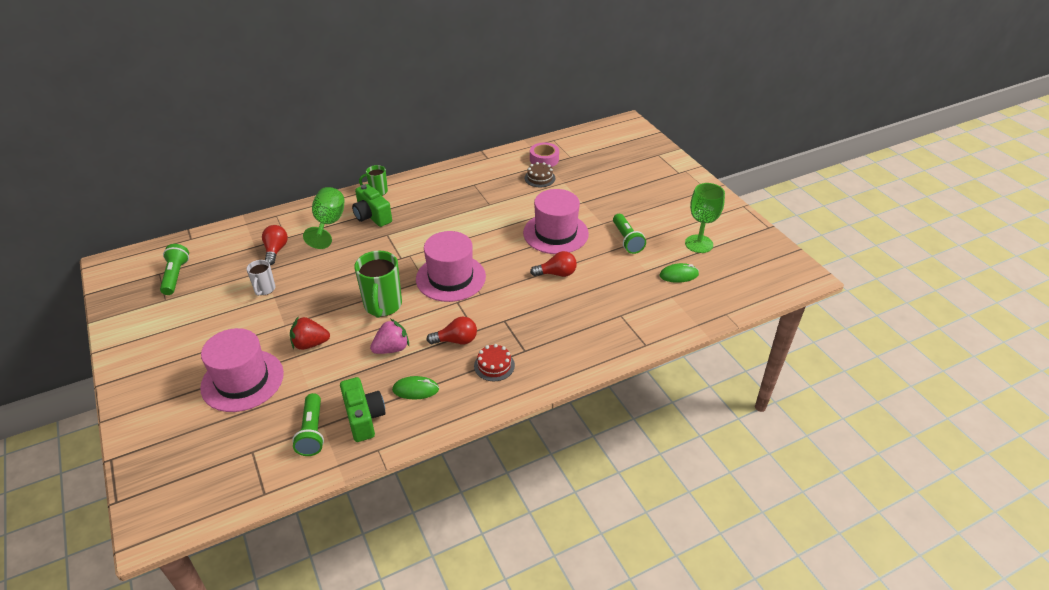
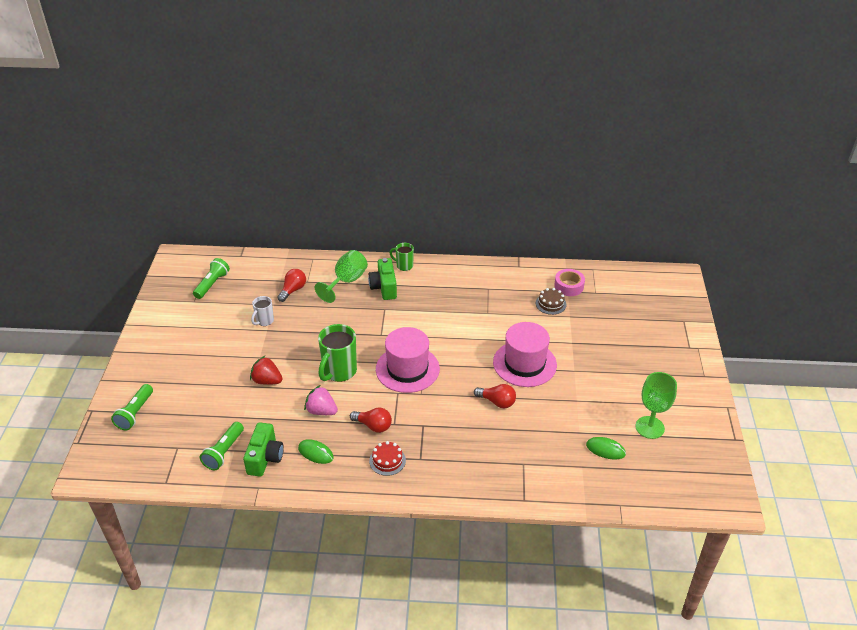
camera: 30 degrees right, 0 degrees up
(242, 380) = (204, 389): pink hat -> none
(392, 348) = (321, 411): pink strawberry -> pink strawberry turned 150 degrees counterclockwise
(627, 240) = (584, 396): green flashlight -> green flashlight (135, 413)

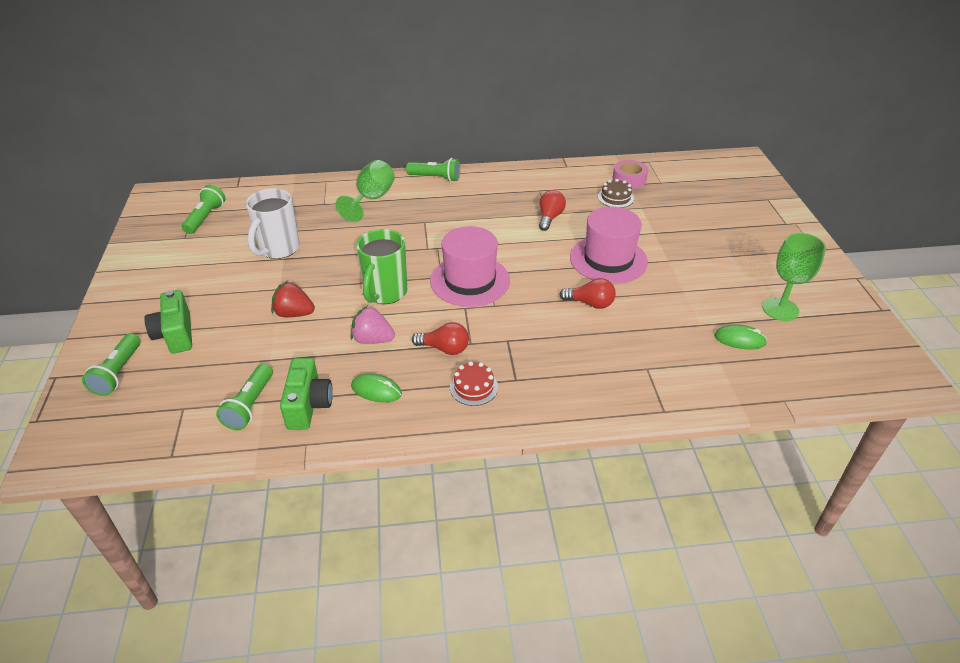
camera: 10 degrees left, 0 degrees up
(264, 321) = (278, 249): white mug -> white mug, size x1.80
(293, 290) = (308, 214): red light bulb -> red light bulb (549, 218)
(384, 287) = (418, 201): green camera -> green camera (176, 334)
(404, 266) = (435, 178): green mug -> green flashlight

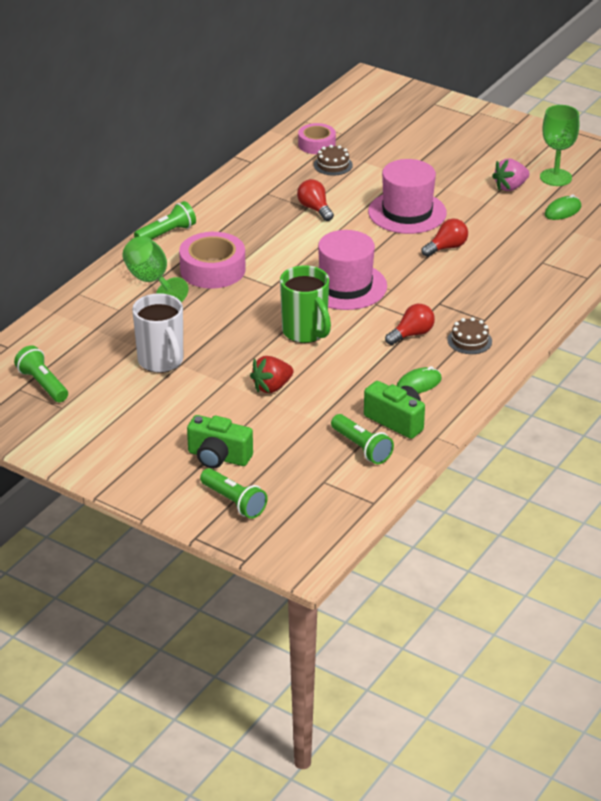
camera: 50 degrees left, 5 degrees down
(373, 339) = (357, 362): pink strawberry -> pink strawberry (510, 187)
(416, 215) = (212, 269): none -> pink tape
(473, 387) = (469, 341): red cake -> brown cake

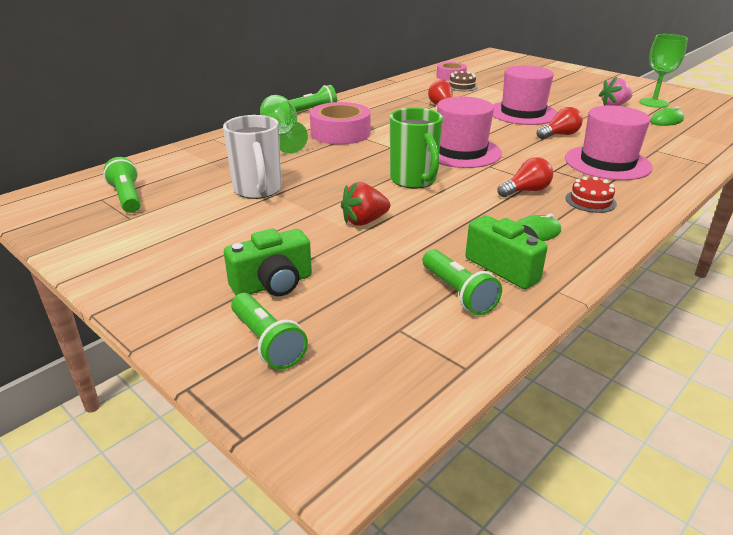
camera: 10 degrees right, 5 degrees down
(218, 457) = (273, 284): green camera -> green camera turned 60 degrees counterclockwise
(469, 341) = (590, 201): brown cake -> red cake
(491, 287) = (607, 163): none -> pink hat

